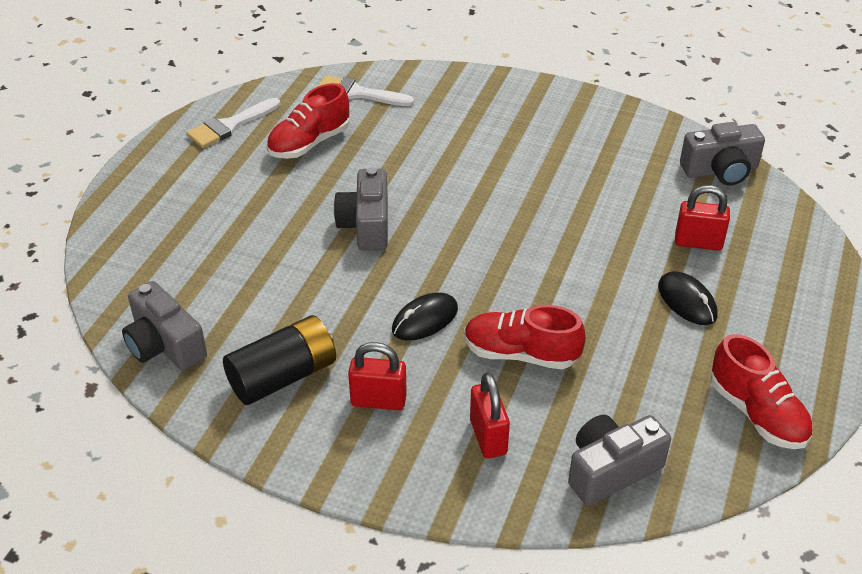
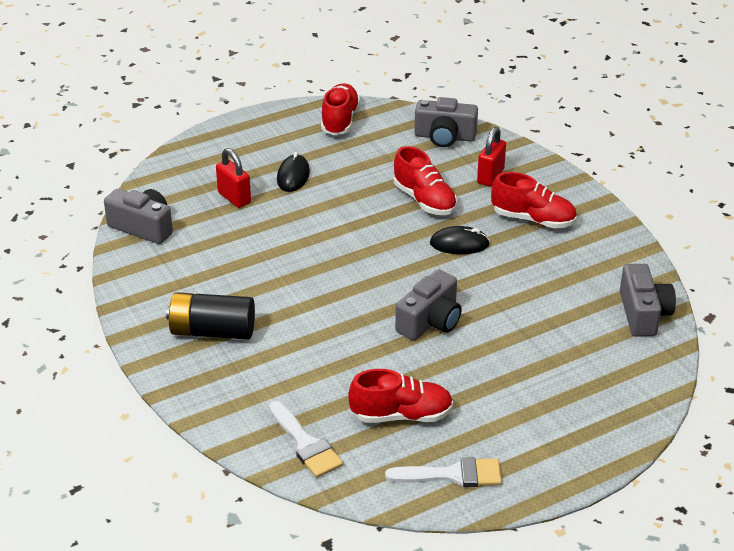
camera: 140 degrees left, 5 degrees down
(283, 376) = (579, 258): black battery -> black battery (212, 331)
(378, 400) = (533, 219): red padlock -> red shoe

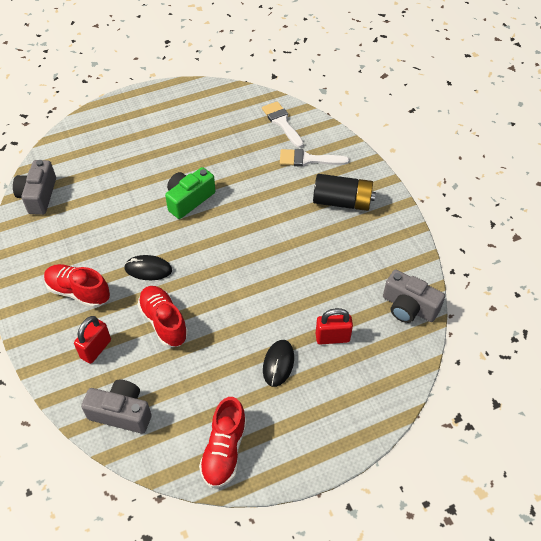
camera: 175 degrees left, 15 degrees up
(234, 198) = (332, 338): red padlock -> red padlock turned 60 degrees counterclockwise
(401, 415) = (222, 136): red shoe -> none
(430, 321) = (189, 200): grey camera -> green camera
(453, 475) = (201, 101): white brush -> white brush (308, 159)

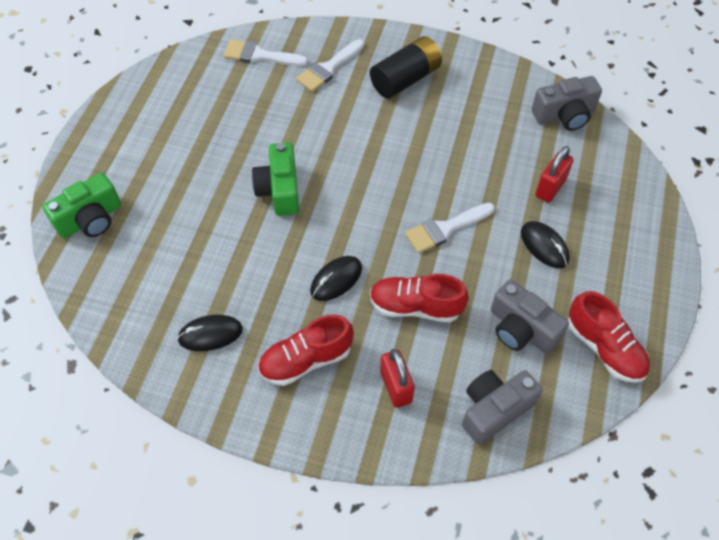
camera: 50 degrees left, 5 degrees up
(38, 196) = (127, 320): grey camera -> grey camera (521, 329)
(59, 237) = (210, 334): none -> black mouse
(90, 135) = (90, 219): none -> green camera
(239, 300) = (445, 229): none -> white brush

